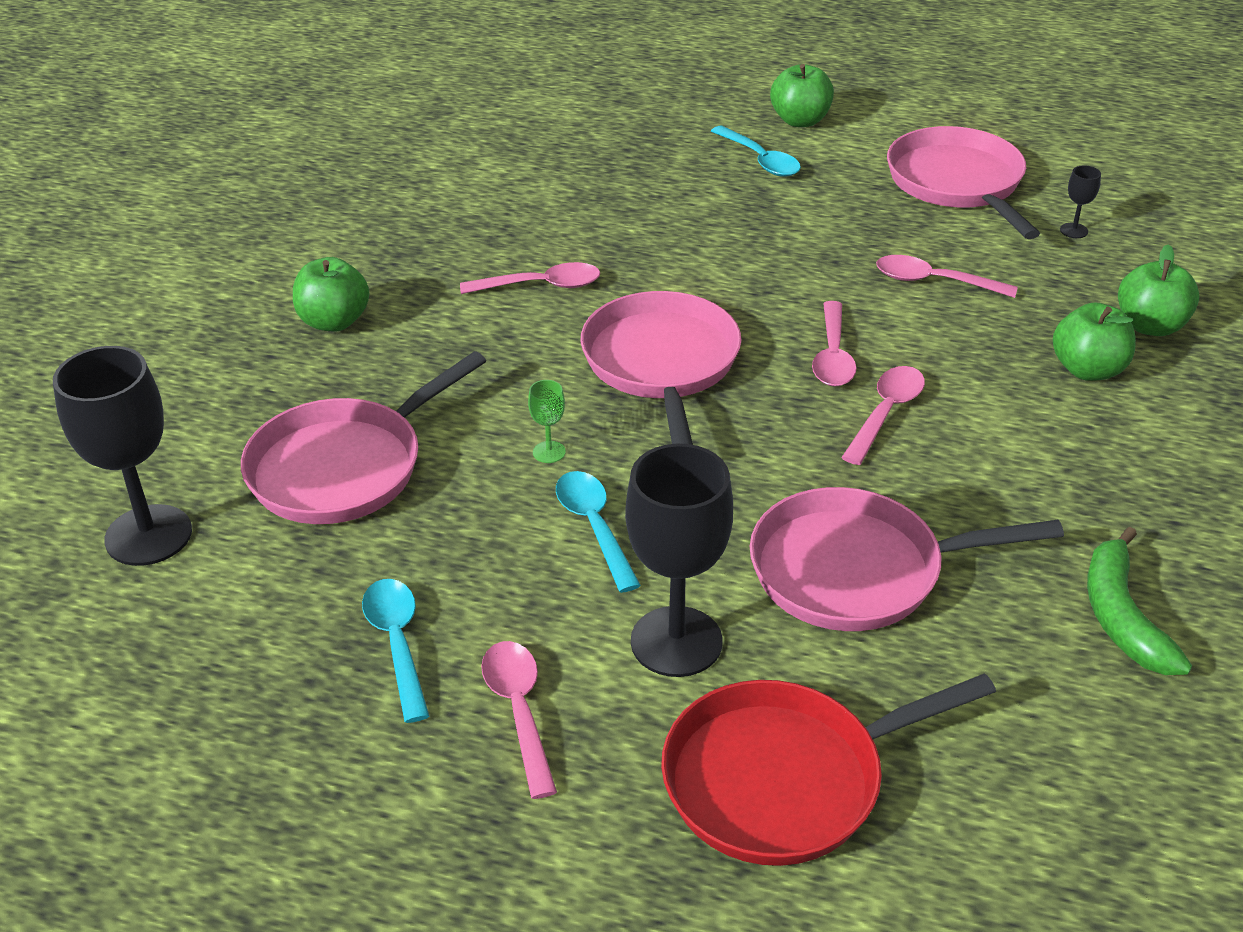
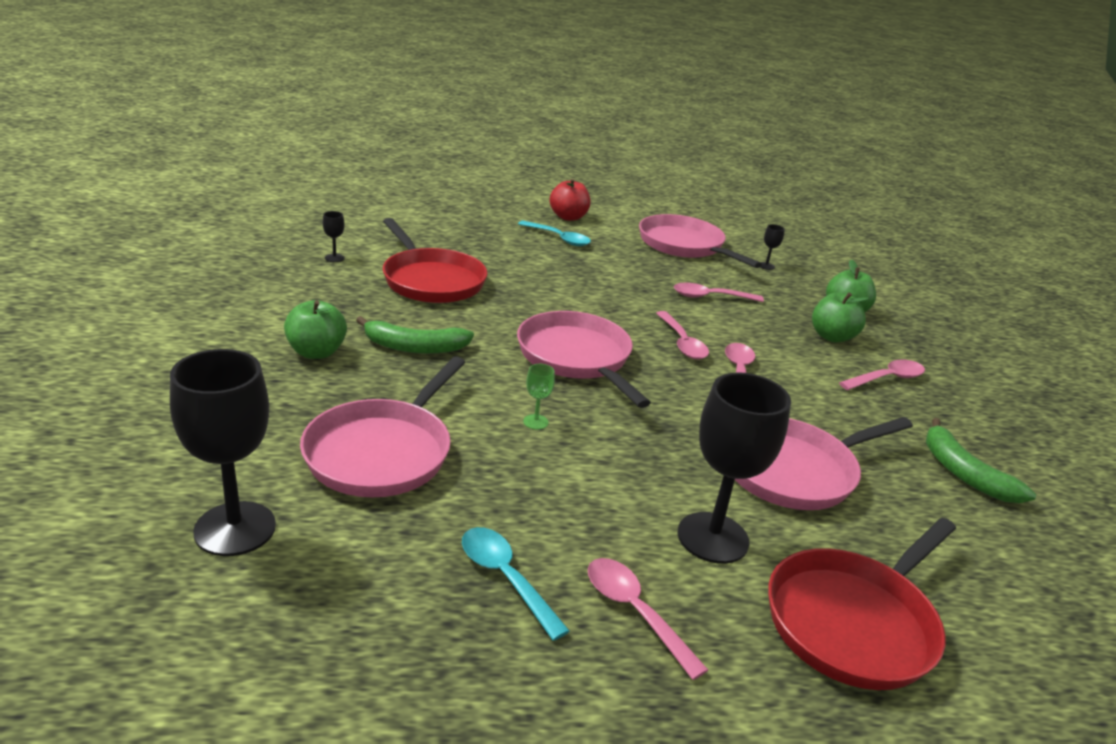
camera: 25 degrees left, 10 degrees down
(424, 178) = (334, 258): none -> black goblet
(456, 326) = (414, 347): none -> green banana
(533, 223) = (431, 280): none -> red pan
(541, 286) = (461, 317): pink spoon -> pink spoon (886, 378)
(594, 527) = (601, 468): turquoise spoon -> none
(800, 121) = (568, 217): green apple -> red apple

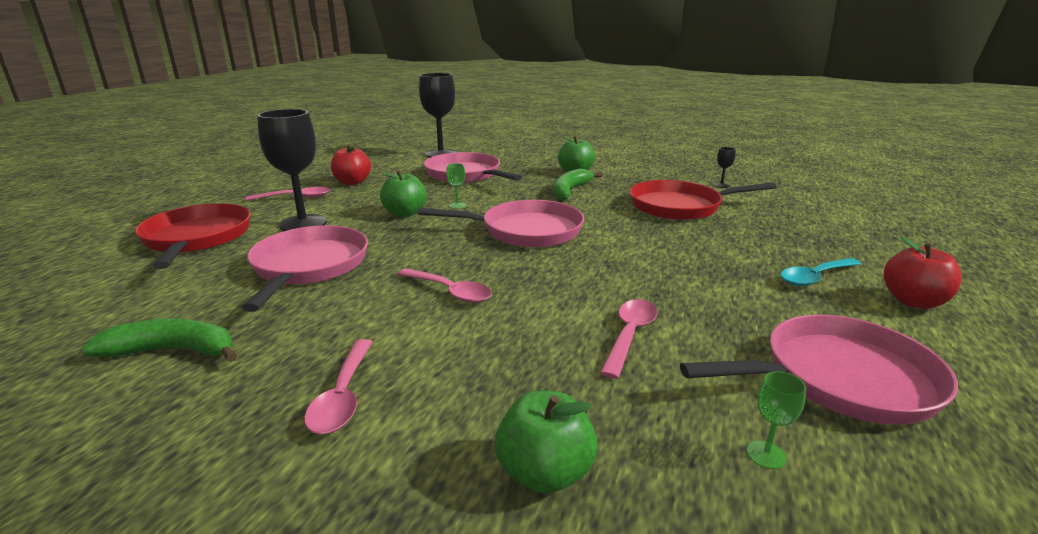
camera: 120 degrees right, 5 degrees down
(505, 578) = (352, 182): turquoise spoon -> red apple
(682, 343) = (523, 280): pink spoon -> none
(766, 266) = (766, 454): black goblet -> green goblet
(832, 337) = (472, 401): green apple -> green apple (405, 213)

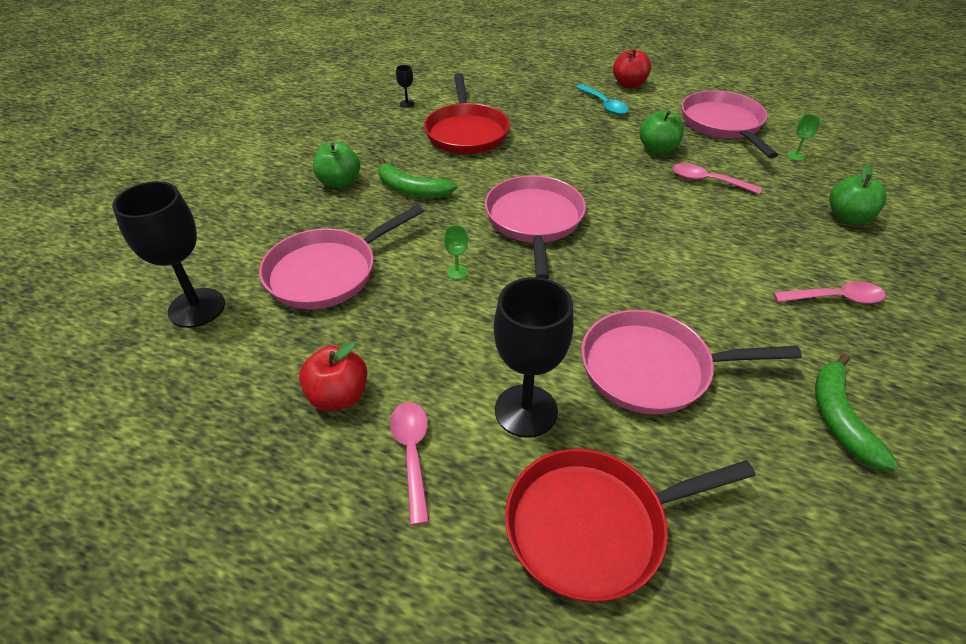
camera: 90 degrees left, 20 degrees up
(405, 213) = (485, 314): green apple -> green apple (657, 149)
(450, 291) = (675, 262): pink spoon -> none

